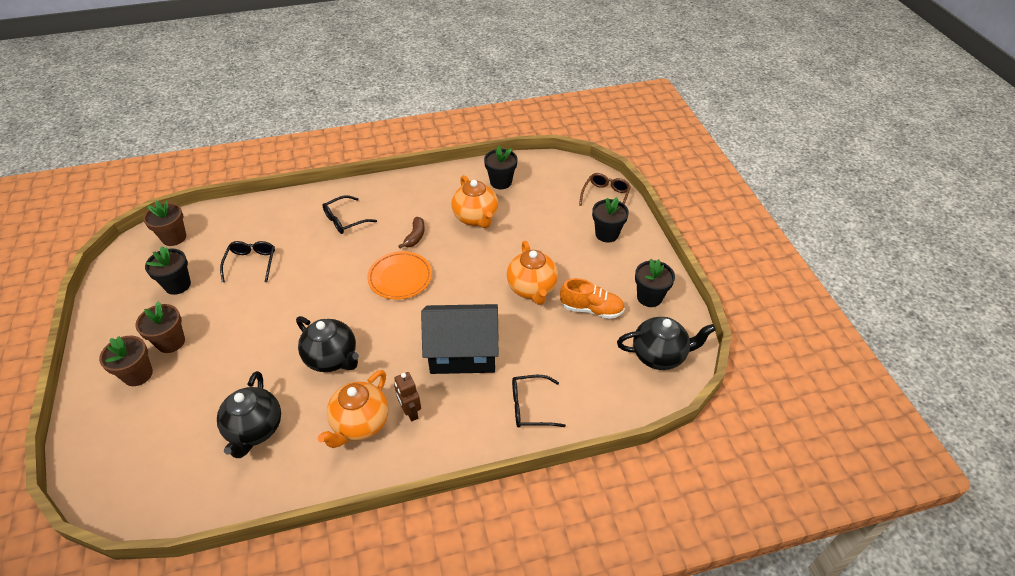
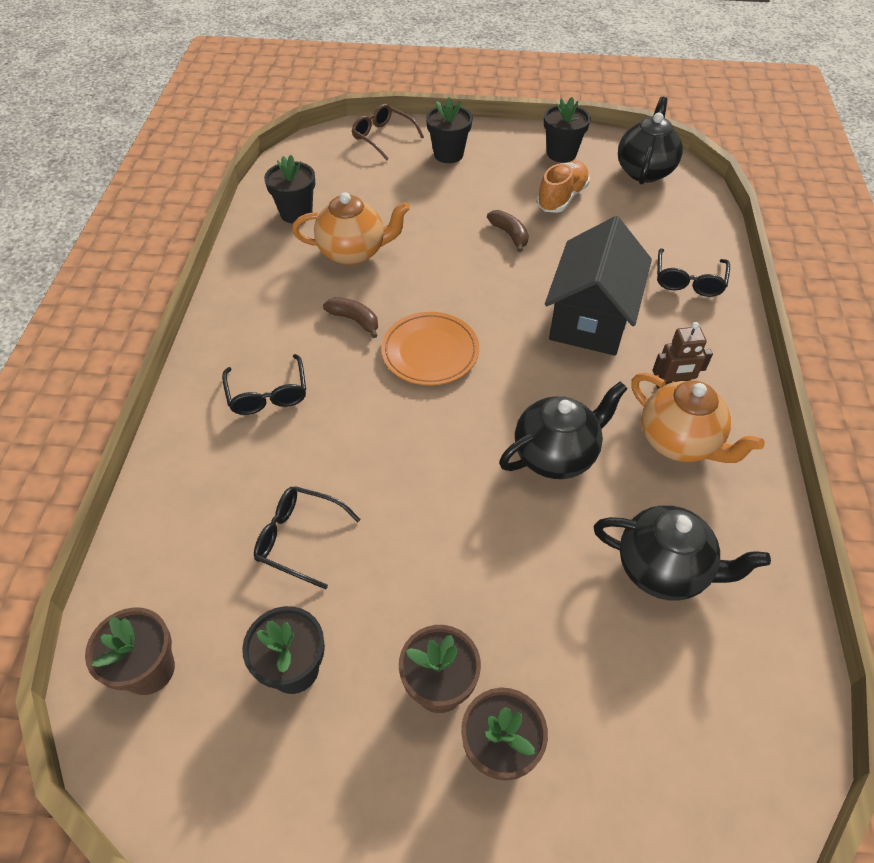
camera: 70 degrees left, 5 degrees up
(532, 289) = (509, 235): orange teapot -> brown banana

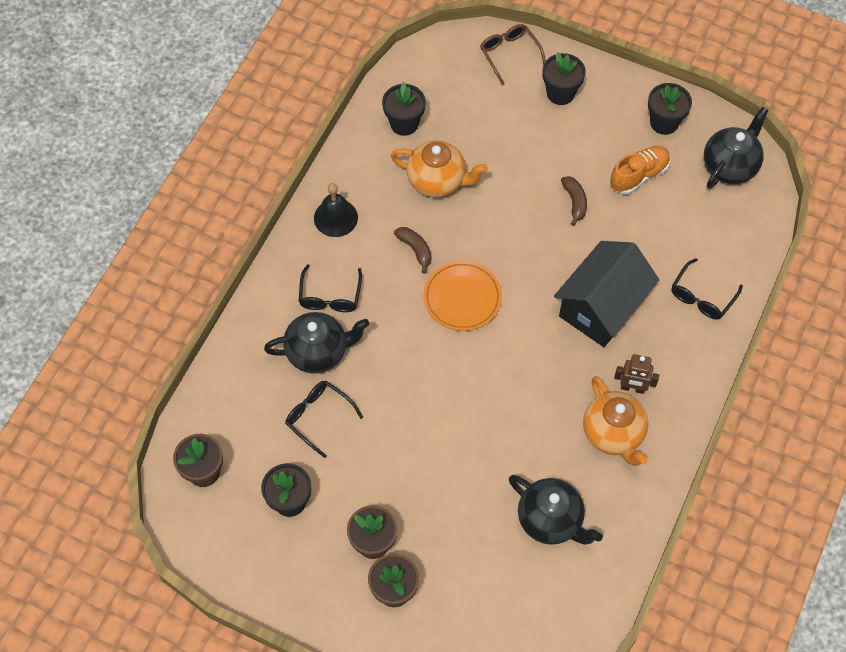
camera: 20 degrees right, 10 degrees up
(248, 314) = (335, 218): none -> black bell
(556, 455) = (518, 414): black teapot -> black teapot (318, 352)

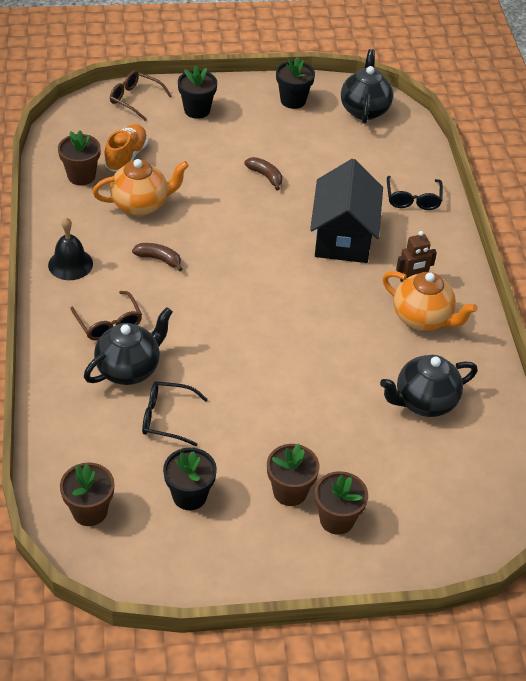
camera: 35 degrees left, 15 degrees down
(330, 296) = (109, 323): black glasses -> brown glasses
(404, 123) = (81, 176): black flower pot -> brown flower pot
(462, 298) = (225, 277): orange plate -> none
(551, 520) = (424, 402): black teapot -> black teapot turned 150 degrees clockwise
(639, 175) = (301, 140): orange shoe -> orange shoe (126, 156)

